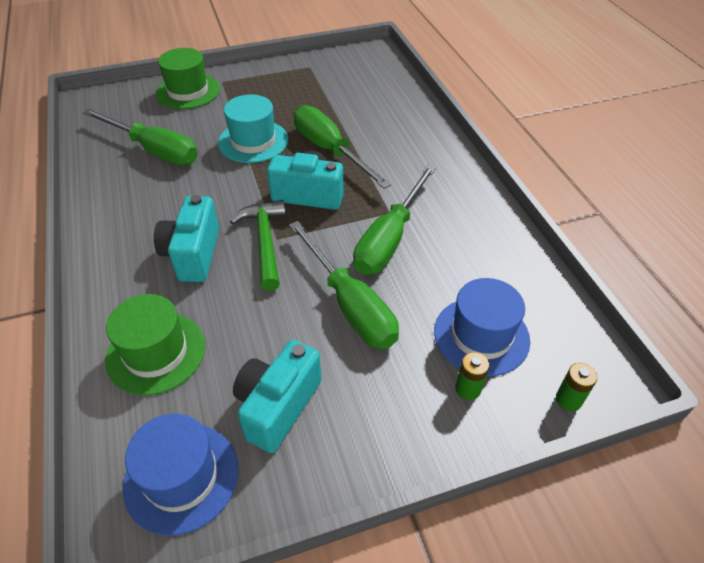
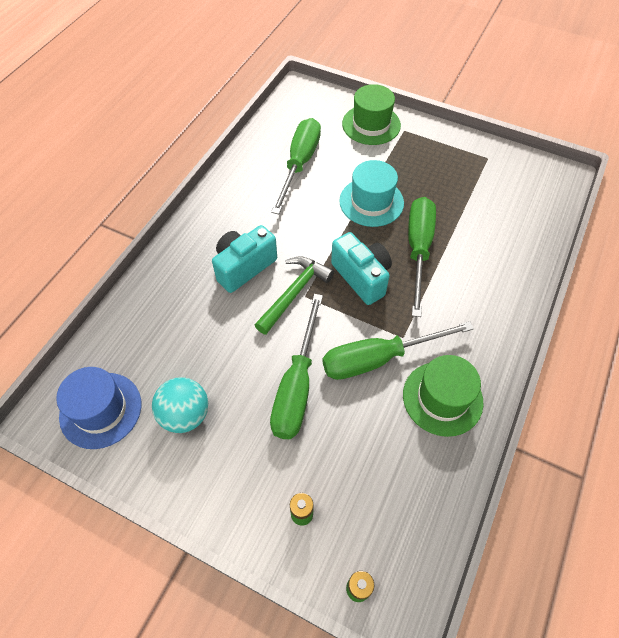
camera: 45 degrees right, 10 degrees up
(154, 150) = (299, 164): green screwdriver -> green screwdriver turned 150 degrees counterclockwise
(156, 352) = (160, 320): green hat -> green hat (442, 398)
(277, 406) = (185, 415): turquoise camera -> turquoise ball
(481, 335) = (355, 487): blue hat -> none

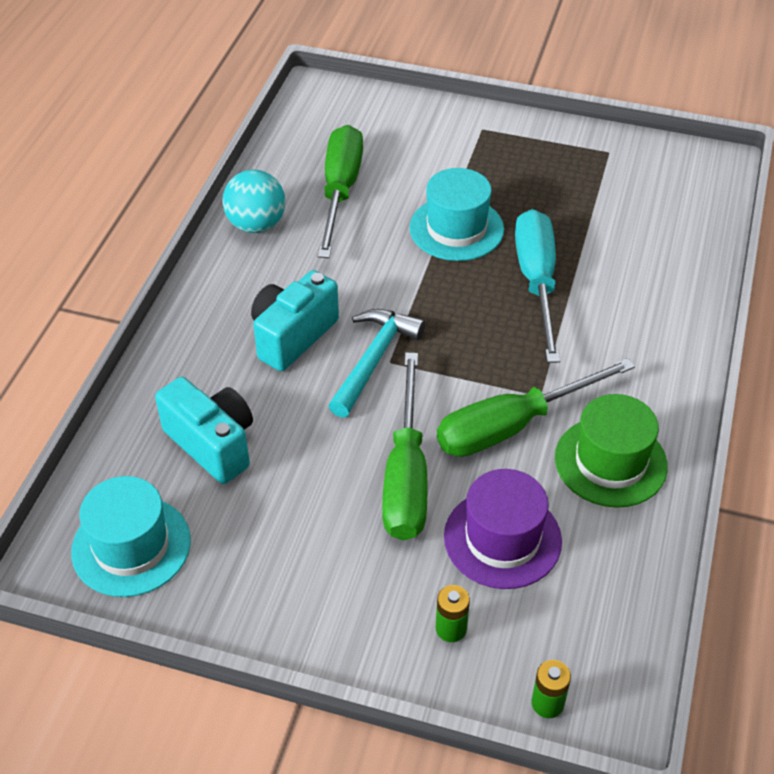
camera: 10 degrees left, 10 degrees down
(101, 410) = (131, 546): blue hat -> turquoise hat
(185, 415) = (256, 534): turquoise ball -> turquoise ball (256, 225)
(294, 293) = (374, 360): green hammer -> turquoise hammer
(353, 447) = (502, 538): none -> purple hat
(362, 277) = (465, 327): turquoise camera -> turquoise camera (212, 444)
(371, 124) = (432, 126): green hat -> none
(418, 249) = (537, 282): green screwdriver -> turquoise screwdriver

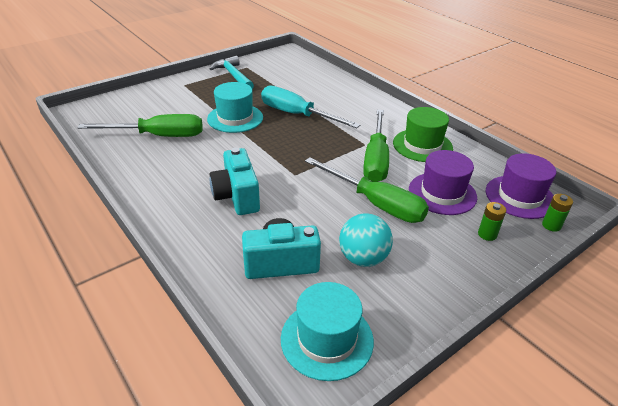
camera: 55 degrees left, 10 degrees down
(256, 225) = (138, 171): turquoise ball -> turquoise ball (363, 258)
(340, 191) = (158, 136): green screwdriver -> green screwdriver turned 135 degrees clockwise
(374, 360) = (287, 178): turquoise hammer -> turquoise hammer (233, 76)
(588, 639) = (520, 197): none -> purple hat

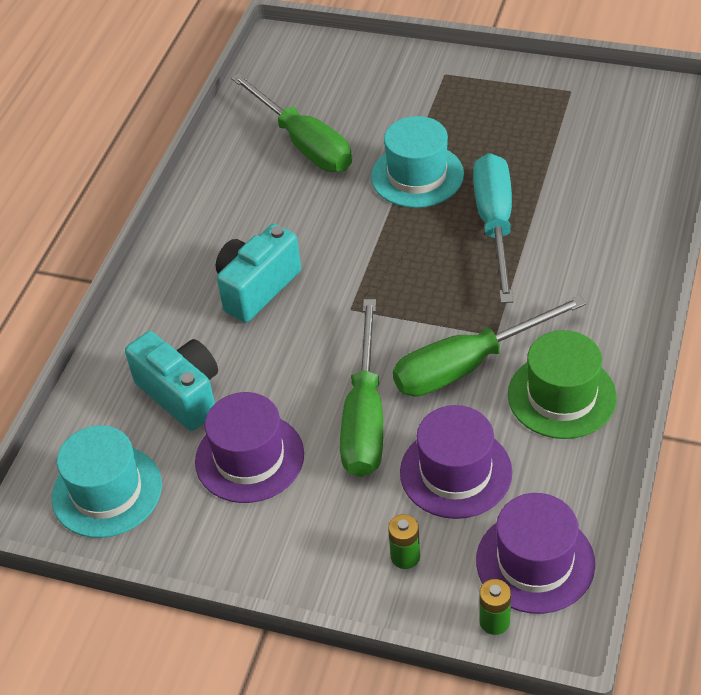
camera: 60 degrees right, 10 degrees up
(233, 76) = (527, 97): turquoise hammer -> none
(363, 258) = (249, 458): turquoise ball -> purple hat

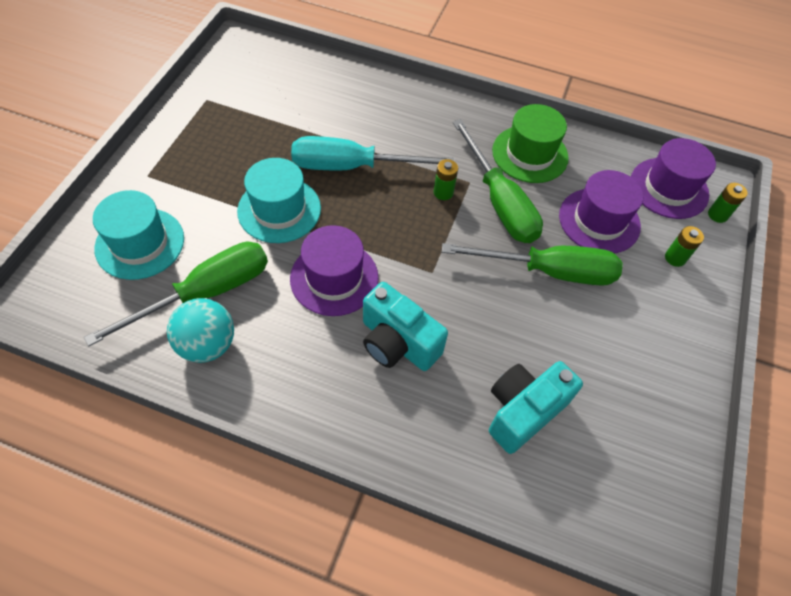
camera: 95 degrees left, 10 degrees up
(107, 491) = (637, 477): turquoise hat -> turquoise hat (140, 243)
(247, 156) = (207, 344): none -> turquoise ball
(249, 458) = (593, 356): purple hat -> purple hat (334, 278)
(471, 310) = (443, 192): none -> green battery

